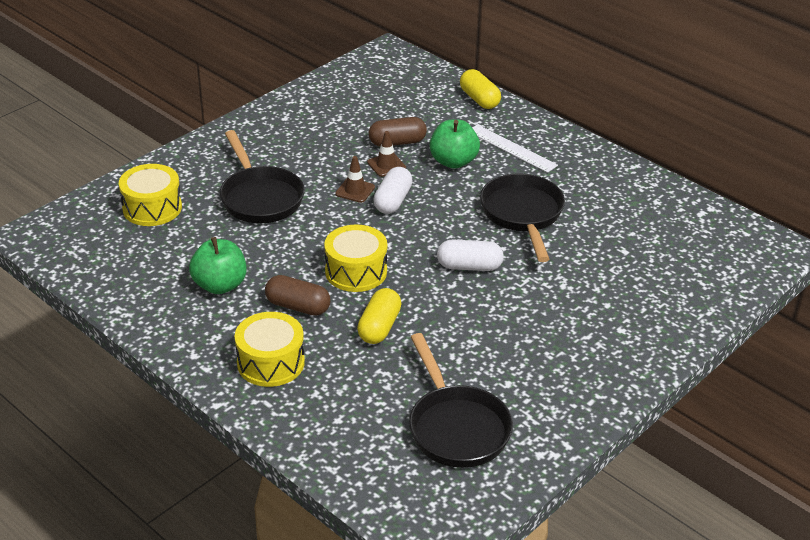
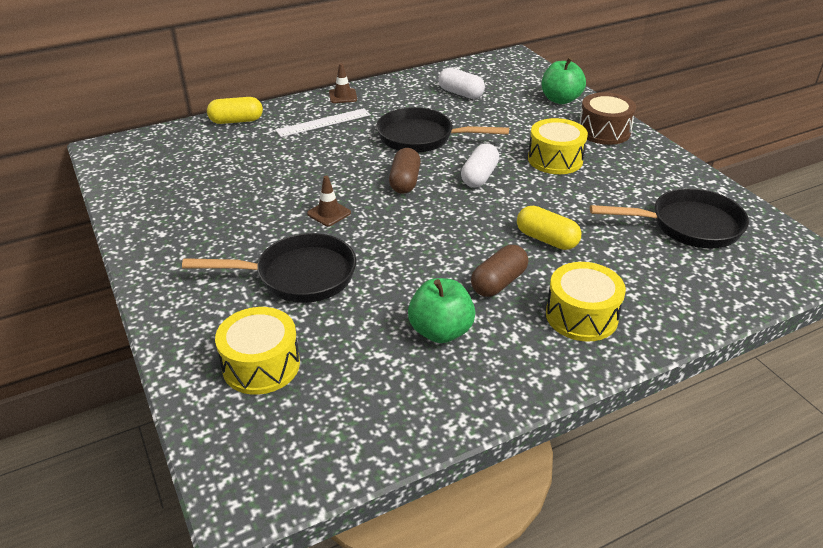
camera: 70 degrees left, 0 degrees up
(356, 271) = (458, 237): yellow drum -> yellow drum (555, 159)
(386, 165) = (300, 188): brown traffic cone -> brown traffic cone (343, 96)
(393, 201) = (360, 195): white capsule -> white capsule (460, 93)
(397, 142) = (268, 175): brown capsule -> brown capsule (405, 182)
(453, 161) = (322, 153): green apple -> green apple (560, 99)
(630, 345) = (604, 131): none -> brown drum

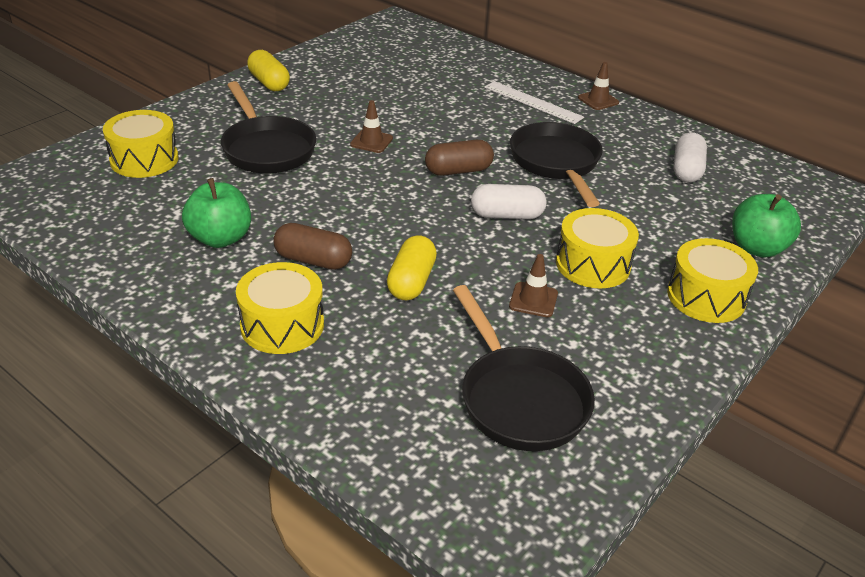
camera: 65 degrees right, 0 degrees up
(236, 121) = (492, 60): yellow capsule -> yellow capsule (269, 83)
(587, 193) = (533, 300): none -> brown traffic cone
(604, 131) = (706, 297): brown drum -> yellow drum

